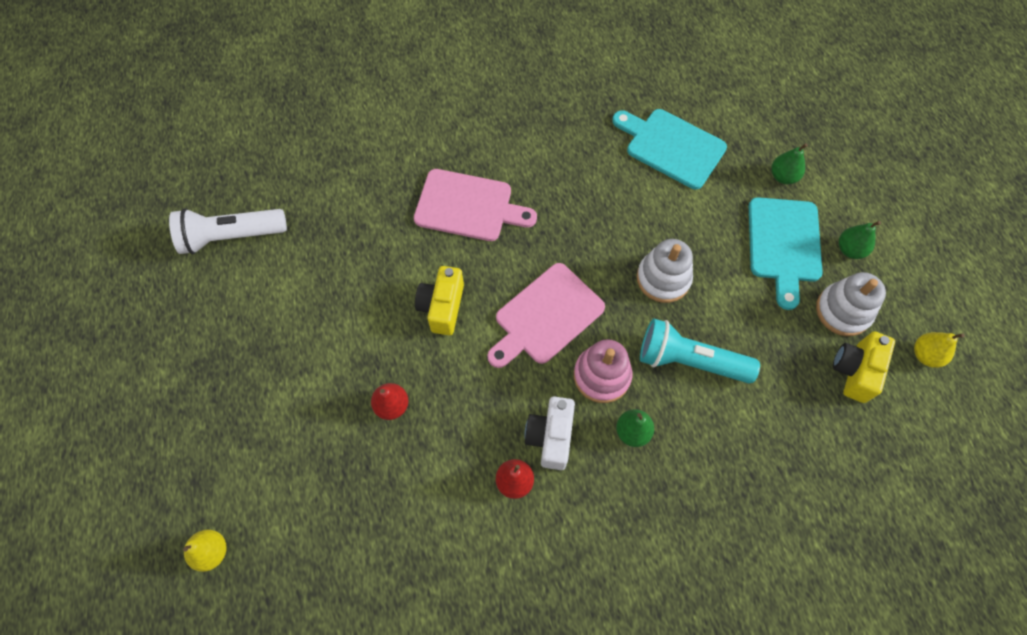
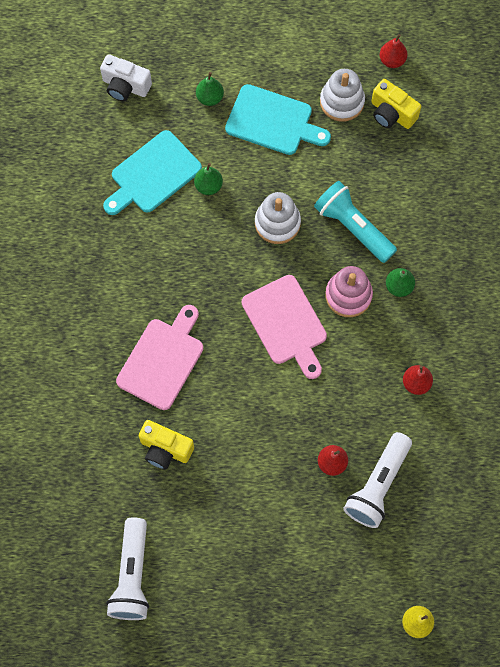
camera: 75 degrees left, 5 degrees up
(375, 465) = (378, 485): none -> white flashlight
(442, 307) = (255, 404): yellow camera -> yellow camera (165, 449)
(550, 437) = (388, 347): white camera -> white camera (125, 86)
(689, 361) = (353, 227): turquoise flashlight -> turquoise flashlight turned 105 degrees clockwise
(850, 249) = (291, 75): green pear -> green pear (208, 186)
(925, 355) = (392, 60): yellow pear -> red pear

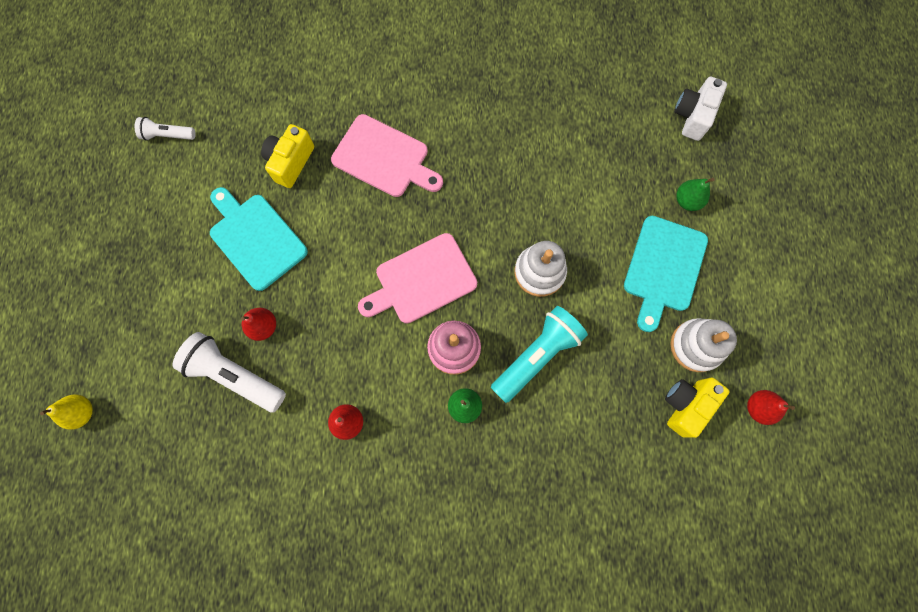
camera: 90 degrees right, 5 degrees up
(132, 576) = (168, 135): white flashlight -> white flashlight, size x0.55
(153, 174) = (591, 145): turquoise cutting board -> turquoise cutting board (256, 238)
(208, 186) = (580, 200): green pear -> none

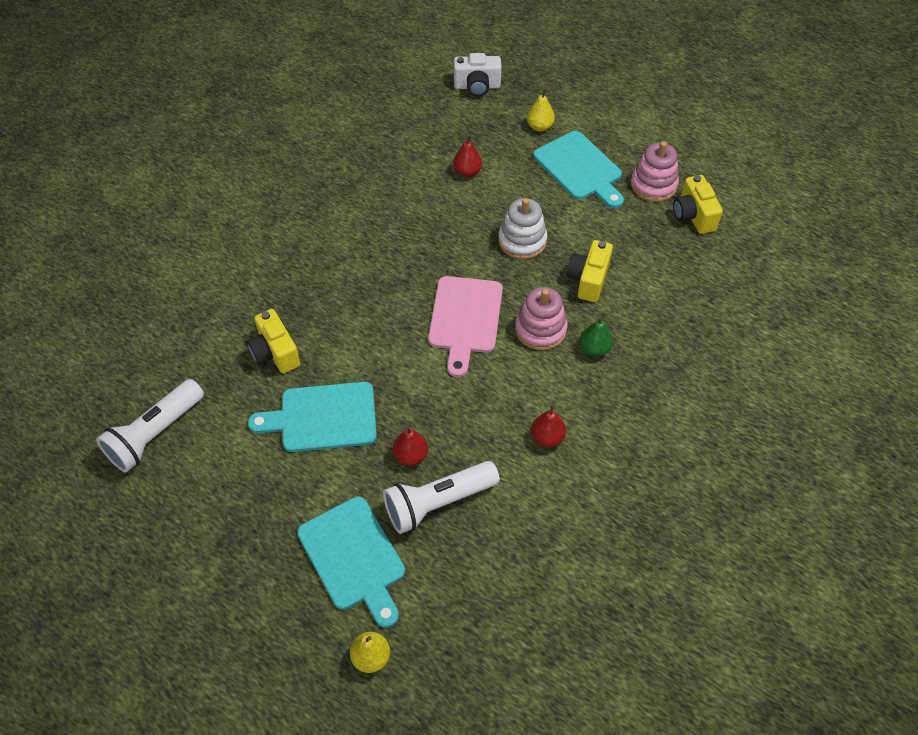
camera: 55 degrees left, 20 degrees down
(152, 345) = (353, 557): none -> turquoise cutting board
(168, 135) = (155, 434): white flashlight -> white flashlight, size x1.82
(384, 158) = (335, 285): pink cutting board -> none
(537, 355) = (588, 280): turquoise flashlight -> yellow camera
(687, 201) = (539, 127): green pear -> yellow pear
(692, 116) = (477, 86): white camera -> white camera turned 60 degrees counterclockwise
(696, 346) = (653, 185): white stacking toy -> pink stacking toy
(758, 408) = (724, 178): red pear -> red pear (467, 172)

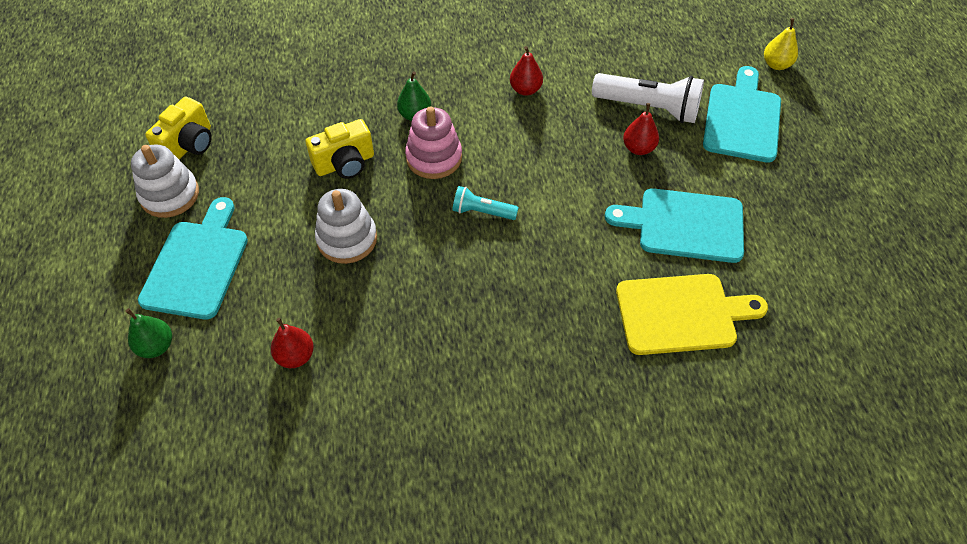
camera: 135 degrees left, 0 degrees up
(155, 434) = (854, 322): white flashlight -> none
(275, 353) = (681, 314): yellow camera -> yellow cutting board
(323, 417) = (684, 225): turquoise cutting board -> turquoise cutting board turned 150 degrees clockwise
(465, 319) = (482, 212): pink cutting board -> turquoise flashlight
(477, 86) = (129, 469): white camera -> none
(539, 127) = (156, 346): yellow pear -> green pear
(653, 185) = (170, 195): pink stacking toy -> white stacking toy

